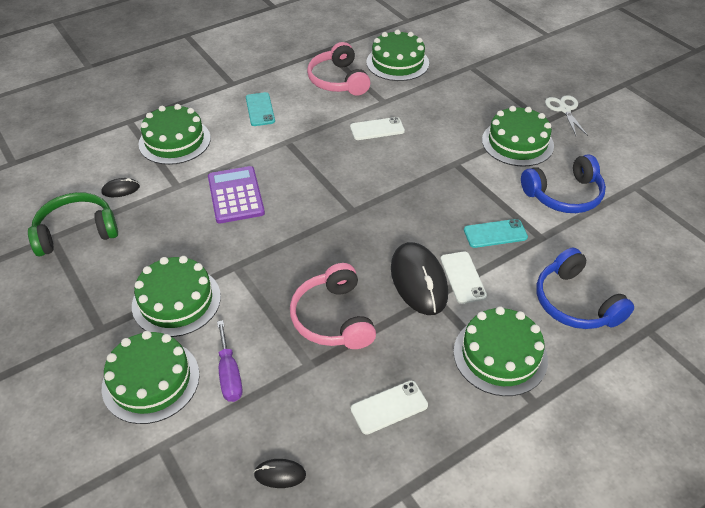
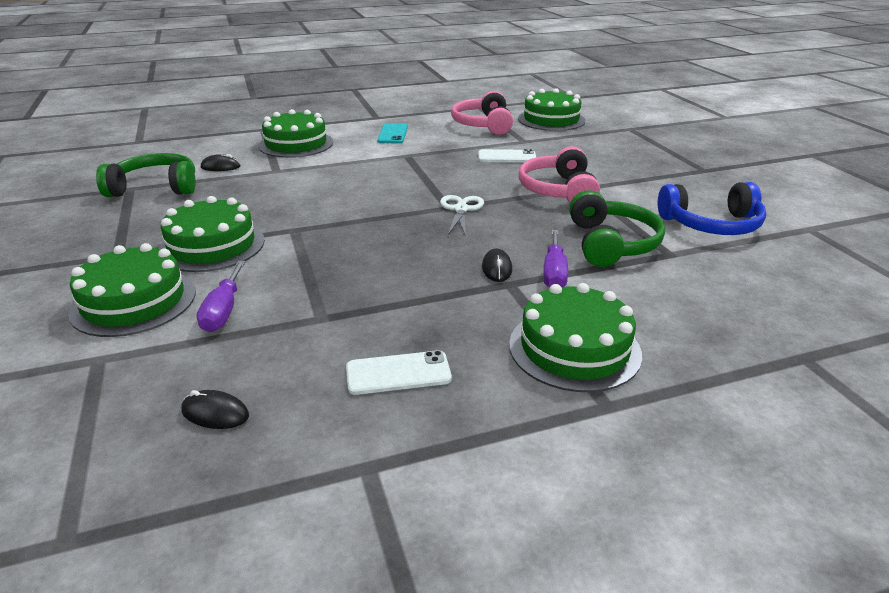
camera: 15 degrees right, 15 degrees down
(235, 195) = (330, 182): purple calculator -> none
(333, 318) = (376, 283): pink headphones -> pink headphones (558, 190)
(419, 281) = (497, 268): black mouse -> black mouse, size x0.46
(463, 277) = (554, 273): white phone -> purple screwdriver
(495, 233) = (611, 243): turquoise phone -> green headphones
(517, 143) = (665, 181): green cake -> none
(564, 110) = (731, 165): white scissors -> white scissors (461, 209)
(575, 302) = (700, 315): blue headphones -> none

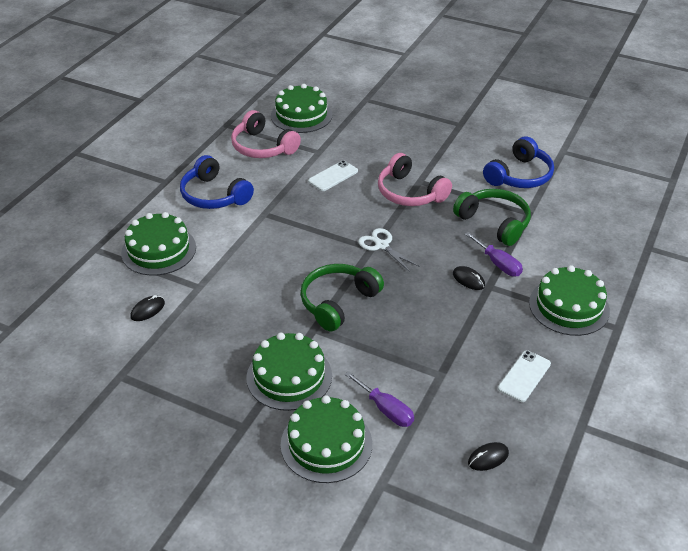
camera: 45 degrees left, 10 degrees up
(155, 188) = (140, 361): green headphones -> green headphones (338, 302)
(393, 134) = (214, 195): turquoise phone -> blue headphones

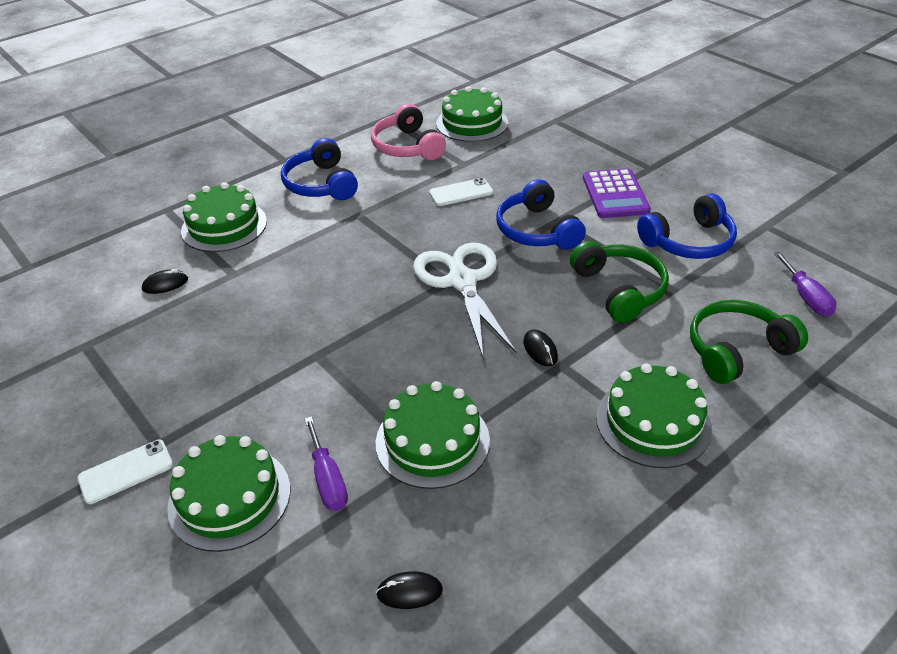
camera: 25 degrees right, 0 degrees up
(289, 376) = (250, 402): green cake -> green cake (432, 441)
(338, 302) = (366, 332): green headphones -> green headphones (737, 350)
(382, 245) = (462, 281): white scissors -> white scissors, size x1.88
(410, 193) = (537, 230): pink headphones -> blue headphones
(448, 151) = (615, 194): none -> purple calculator
(498, 264) = (591, 340): purple screwdriver -> purple screwdriver (806, 297)
(524, 376) = (531, 496): white phone -> white phone (126, 471)

